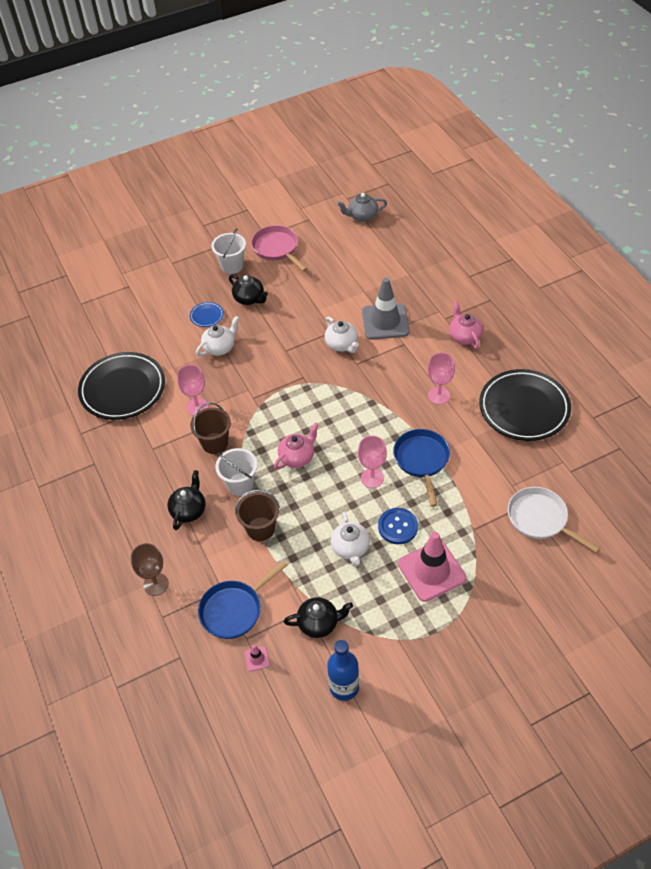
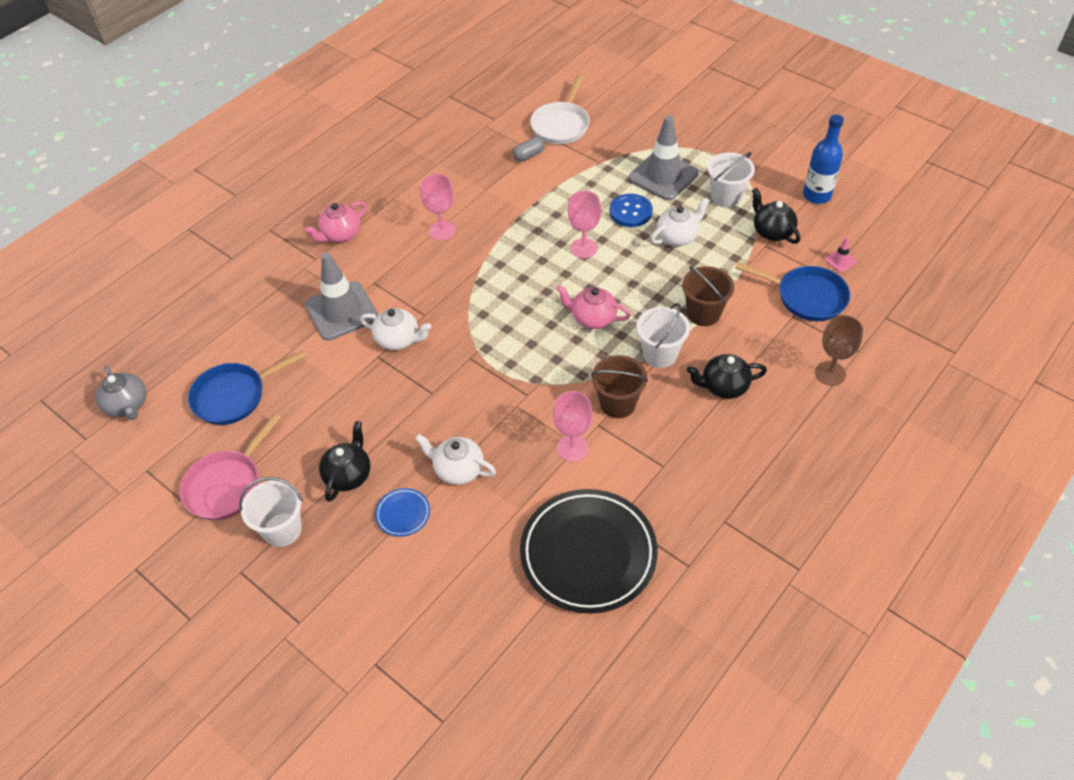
camera: 115 degrees left, 0 degrees up
(342, 344) = (398, 339): white teapot -> white teapot turned 75 degrees clockwise
(380, 608) = (726, 197): none -> white bucket
(422, 460) = (539, 218): blue pan -> blue pan (234, 396)
(431, 571) = (663, 176): pink traffic cone -> grey traffic cone
(506, 480) = (529, 155): none -> grey capsule
(524, 408) = (430, 165): black plate -> none

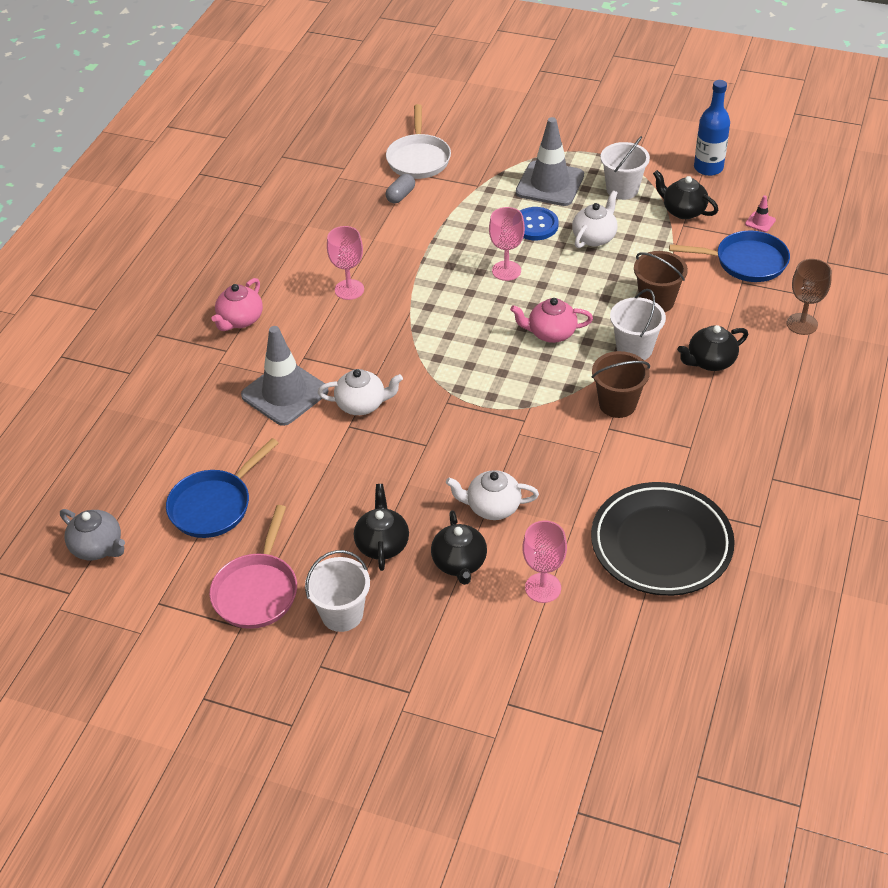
camera: 20 degrees left, 5 degrees down
(403, 514) = (459, 563): blue plate -> black teapot
(572, 448) = (595, 456): pink goblet -> pink goblet (543, 588)

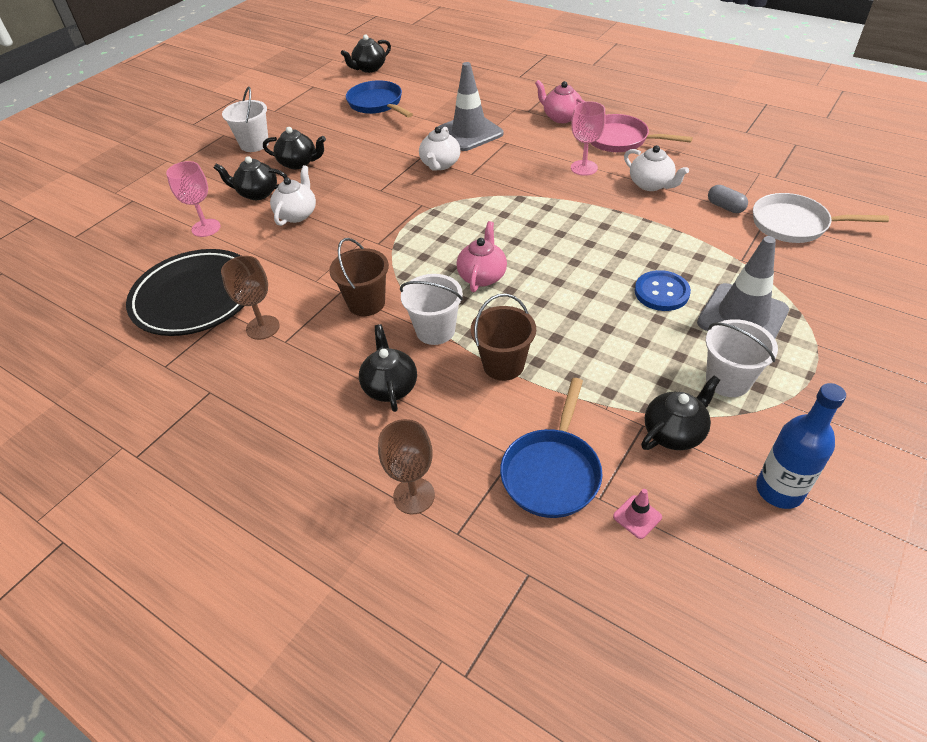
camera: 105 degrees right, 0 degrees up
(98, 547) = (369, 68): grey teapot -> black teapot
(257, 591) = (296, 116): pink pan -> pink pan (620, 140)
(506, 271) = (587, 261): pink goblet -> none
(594, 237) = (631, 336): white teapot -> white teapot (651, 184)
(680, 470) = (262, 327): none -> brown goblet

